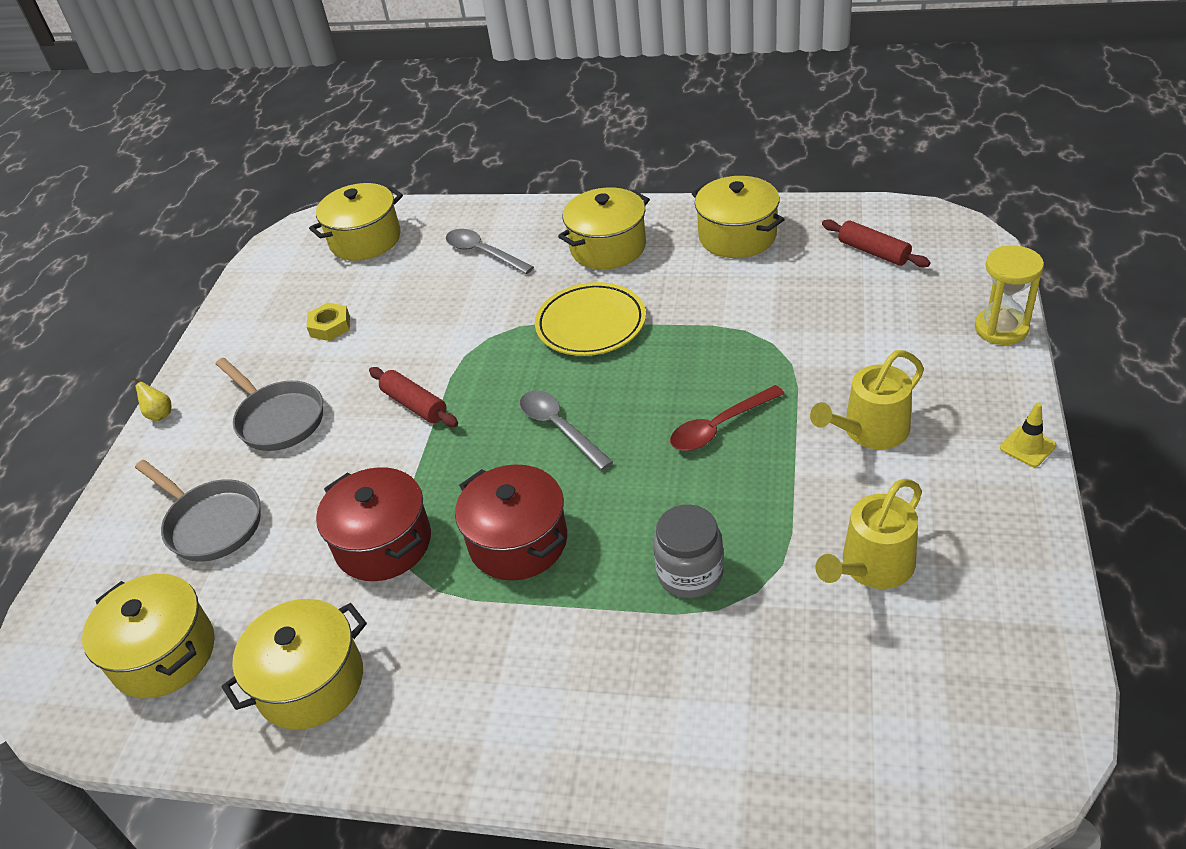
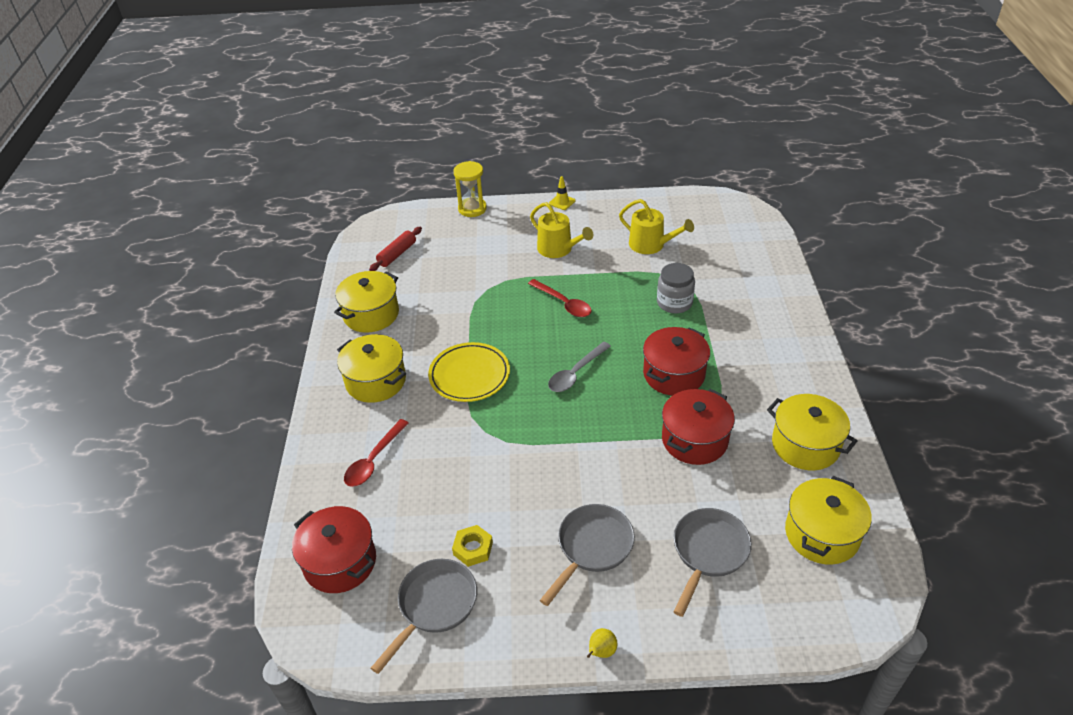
camera: 105 degrees left, 0 degrees up
(281, 301) = (434, 606): none -> grey pan
(365, 240) = (340, 562): yellow pot -> red pot
(415, 405) = (564, 458): red rolling pin -> none
(483, 253) = (374, 460): grey spoon -> red spoon

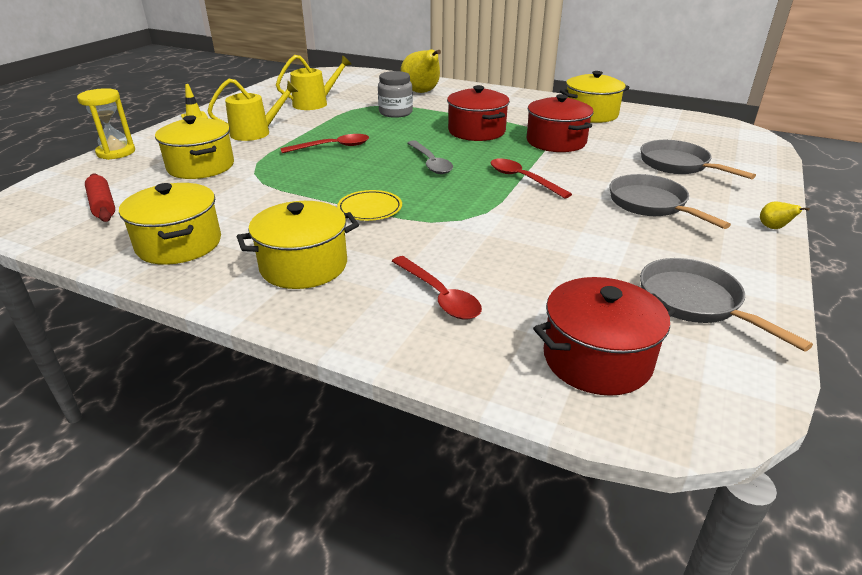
camera: 65 degrees left, 10 degrees down
(469, 375) = (370, 209): yellow plate -> yellow plate, size x0.65
(473, 548) = (622, 261): yellow nut -> none
(585, 443) = (523, 179): none -> red spoon
(748, 295) = (422, 92): none -> yellow pear
(822, 534) = (677, 130): yellow pot -> yellow pot (201, 166)

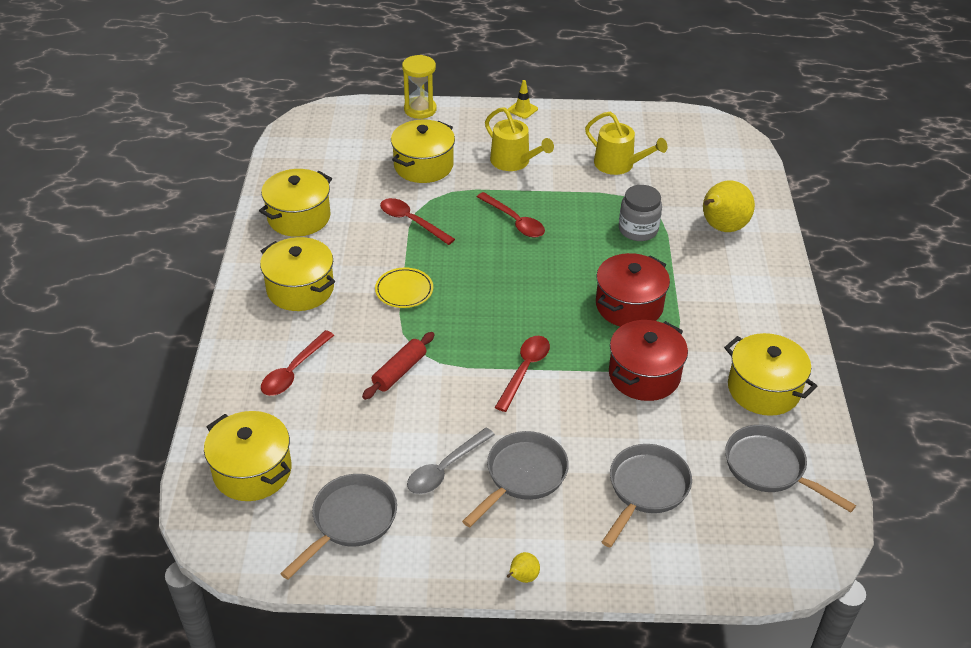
camera: 65 degrees right, 10 degrees up
(102, 205) = (331, 154): red rolling pin -> red rolling pin (399, 371)
(274, 187) = (411, 221): none -> red spoon
(430, 163) = (521, 296): grey spoon -> grey spoon (445, 468)
(597, 359) = (252, 471): red pot -> yellow pot
(666, 127) = (770, 468): none -> grey pan

